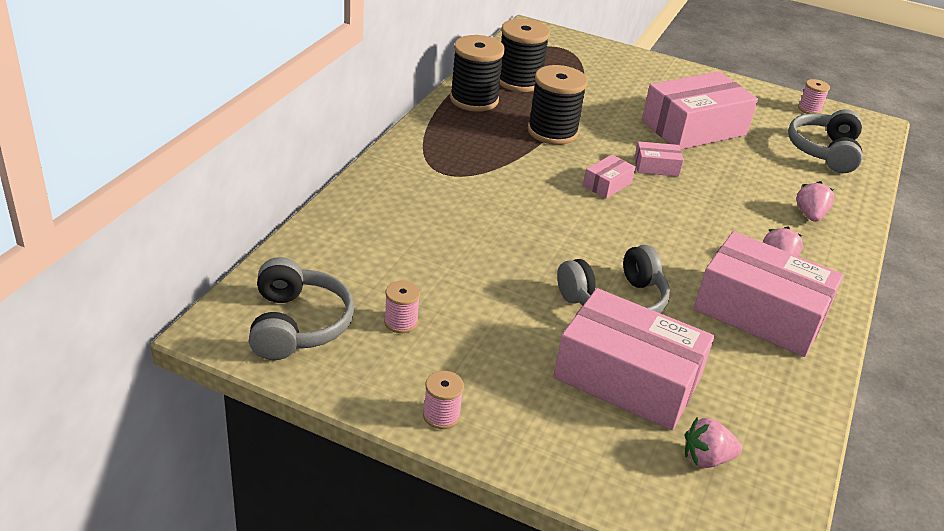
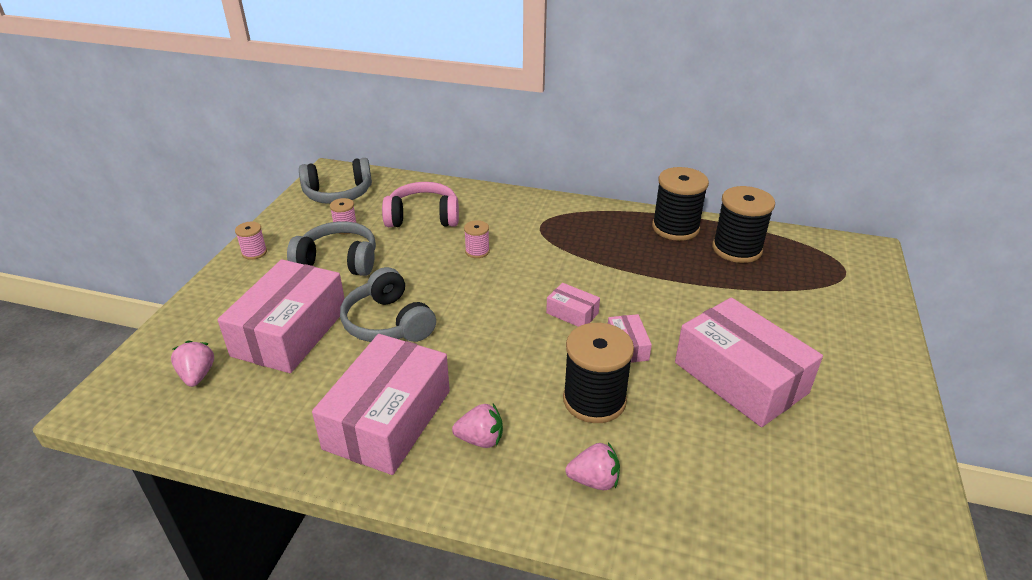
camera: 85 degrees right, 0 degrees up
(396, 253) = (423, 217): none -> pink headphones
(552, 132) = (650, 275): black spool -> black spool (594, 400)
(809, 109) = (906, 509): pink spool -> pink spool (477, 251)
(824, 151) = (779, 515): grey headphones -> grey headphones (338, 261)

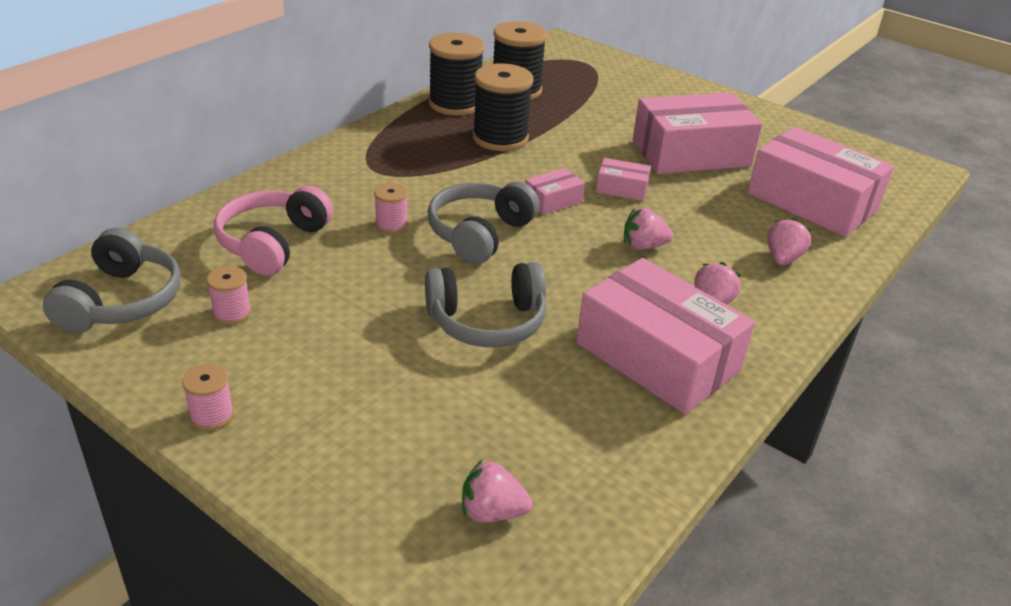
camera: 70 degrees left, 0 degrees up
(290, 332) = (450, 407): pink box -> pink box (812, 201)
(338, 261) = (314, 335): grey headphones -> grey headphones (479, 234)
(543, 379) = (643, 246): none -> pink strawberry
(594, 400) = (685, 228): black spool -> black spool (500, 138)

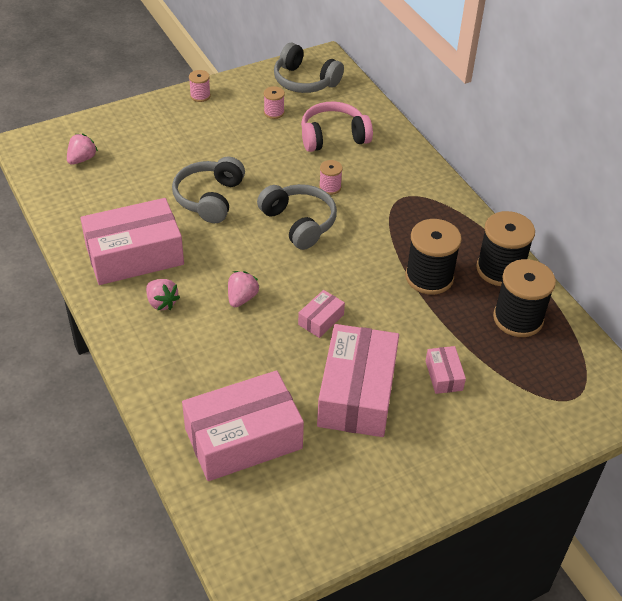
camera: 115 degrees right, 10 degrees up
(272, 243) = (333, 137): pink headphones -> pink headphones turned 60 degrees counterclockwise
(553, 200) = (322, 273): pink box -> pink box (444, 375)
(782, 258) = (184, 370): pink strawberry -> none

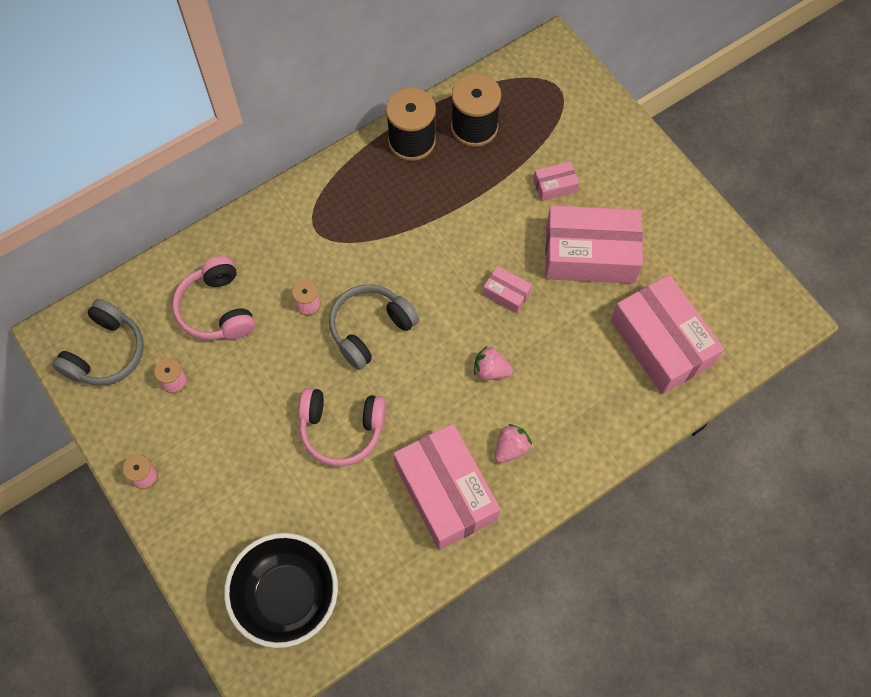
camera: 95 degrees left, 20 degrees up
(82, 159) = (287, 596): pink strawberry -> black bowl
(209, 198) = (342, 429): grey headphones -> pink headphones
(429, 277) = (432, 201): black spool -> none

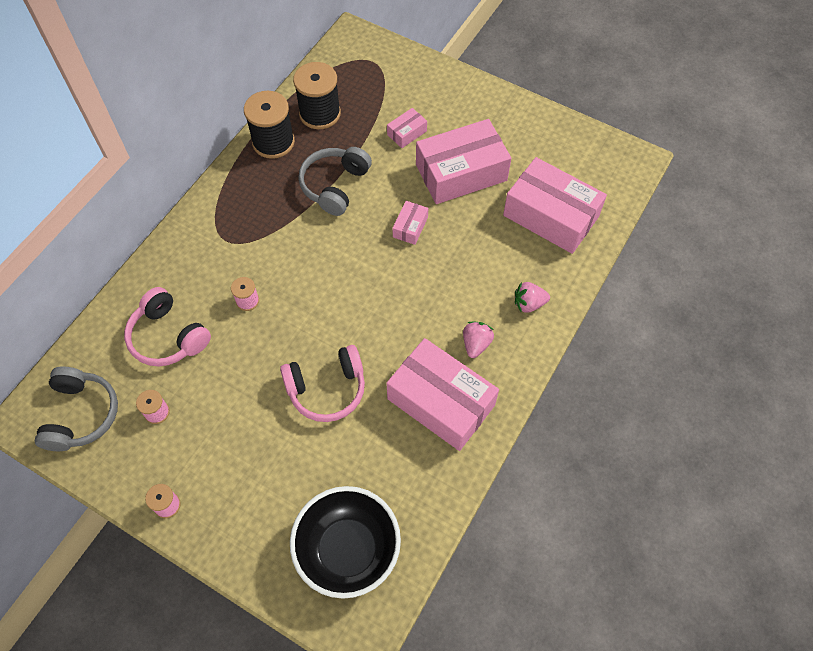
camera: 25 degrees left, 5 degrees down
(370, 329) = (311, 299): grey headphones -> grey headphones (334, 186)
(491, 370) = (428, 291): pink strawberry -> pink strawberry (529, 304)
(506, 293) = (410, 227): pink box -> pink box turned 75 degrees counterclockwise

